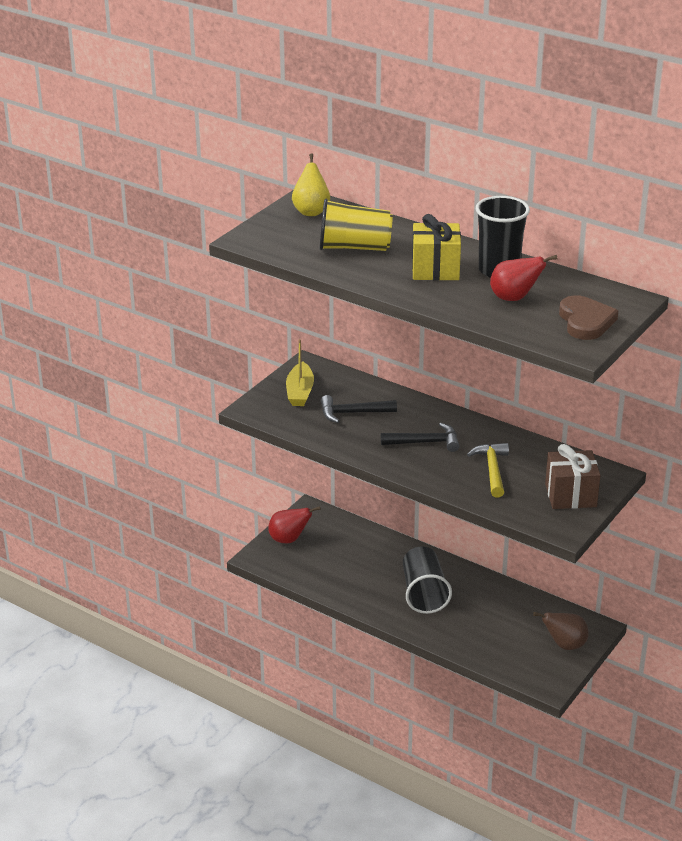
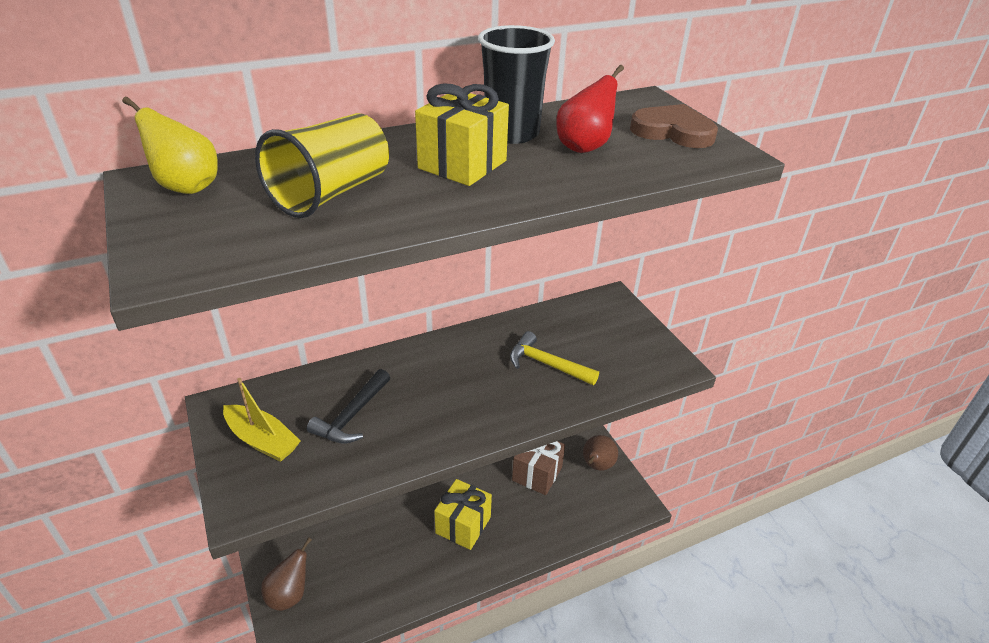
camera: 60 degrees left, 5 degrees up
(289, 539) = (289, 594): red pear -> brown pear
(424, 593) = (463, 525): black cup -> yellow gift
(425, 442) = (460, 387): black hammer -> none
(570, 495) = (625, 336): brown gift -> brown gift (537, 474)

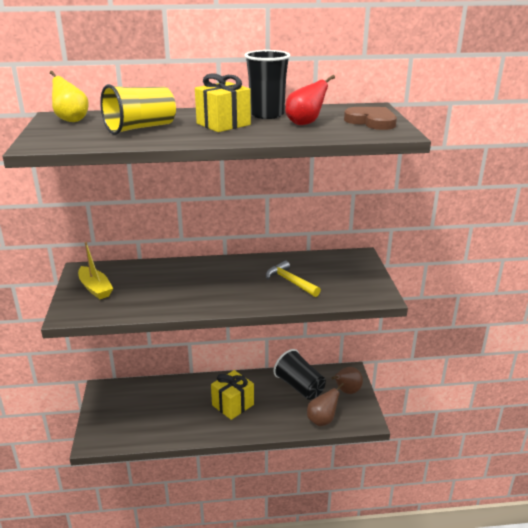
camera: 20 degrees right, 10 degrees down
(289, 594) = (105, 416): brown pear -> brown pear (322, 420)
(352, 416) = (152, 286): black hammer -> none
(537, 474) = (299, 386): brown gift -> black cup

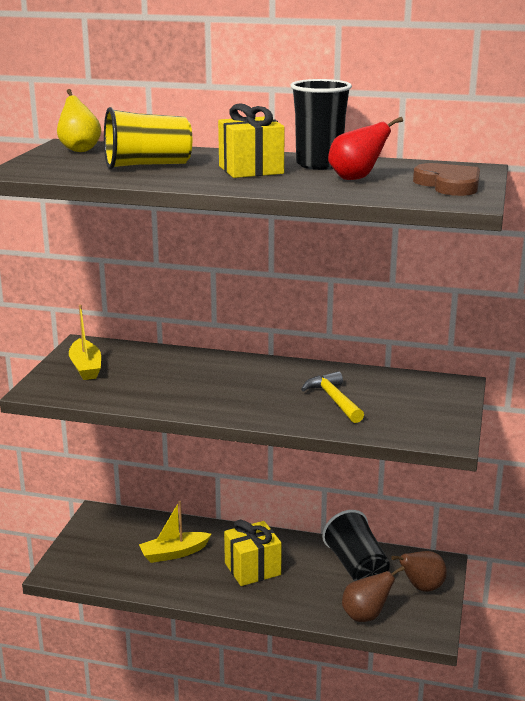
camera: 20 degrees right, 5 degrees down
(173, 406) = (174, 553): none -> yellow boat

